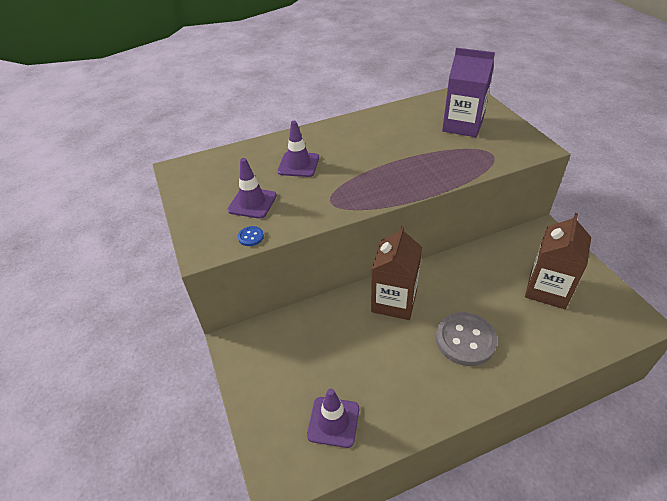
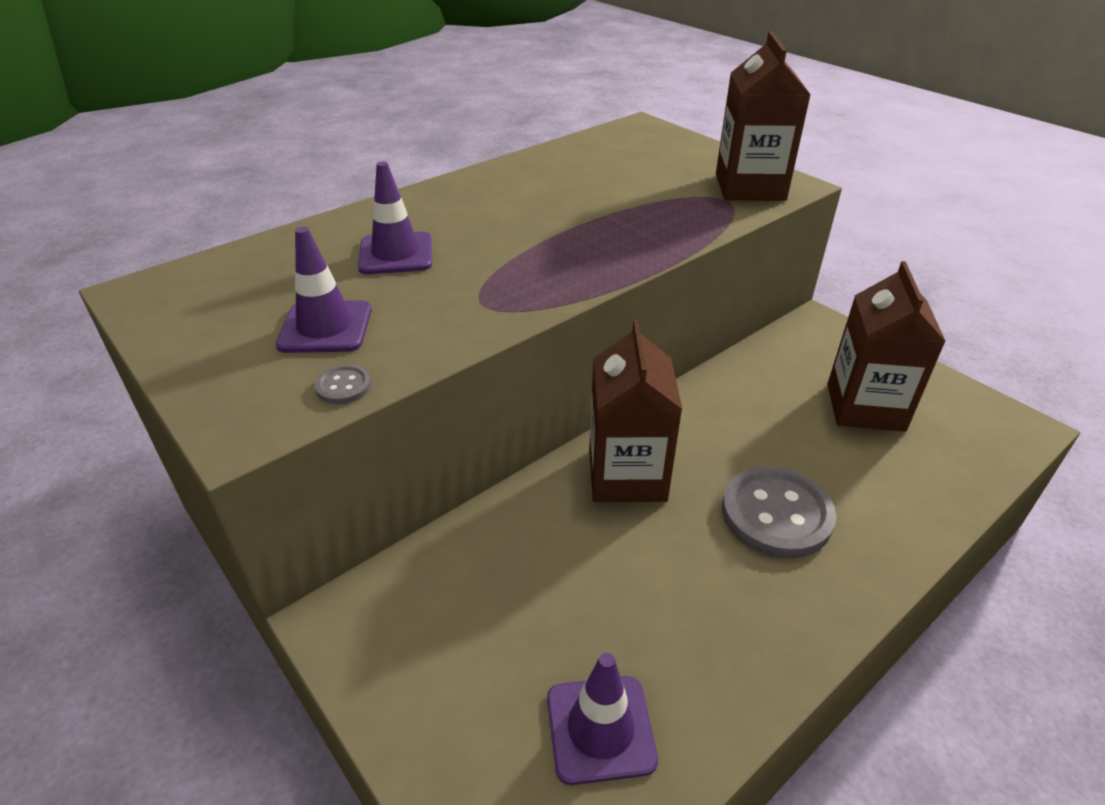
camera: 20 degrees left, 5 degrees down
(251, 237) = (343, 386): blue button -> grey button
(462, 125) = (658, 168): purple carton -> none
(511, 146) = (750, 187): none -> brown carton

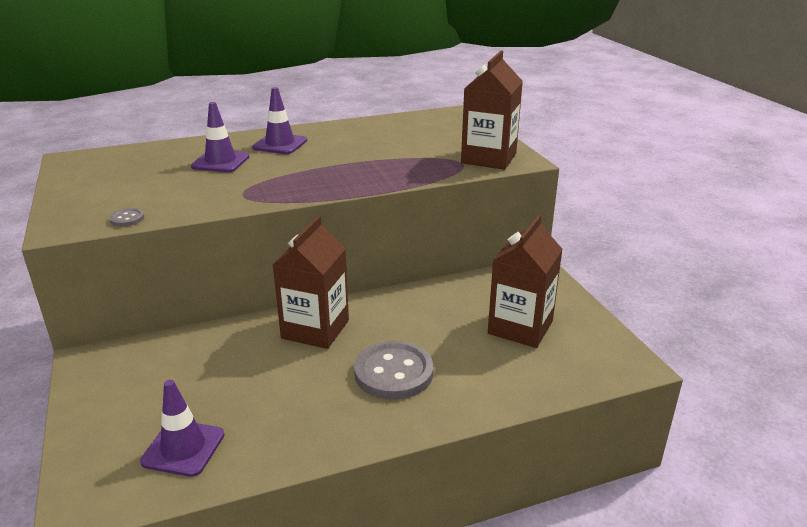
camera: 20 degrees right, 10 degrees down
(325, 327) = (145, 191): purple traffic cone -> purple traffic cone (280, 144)

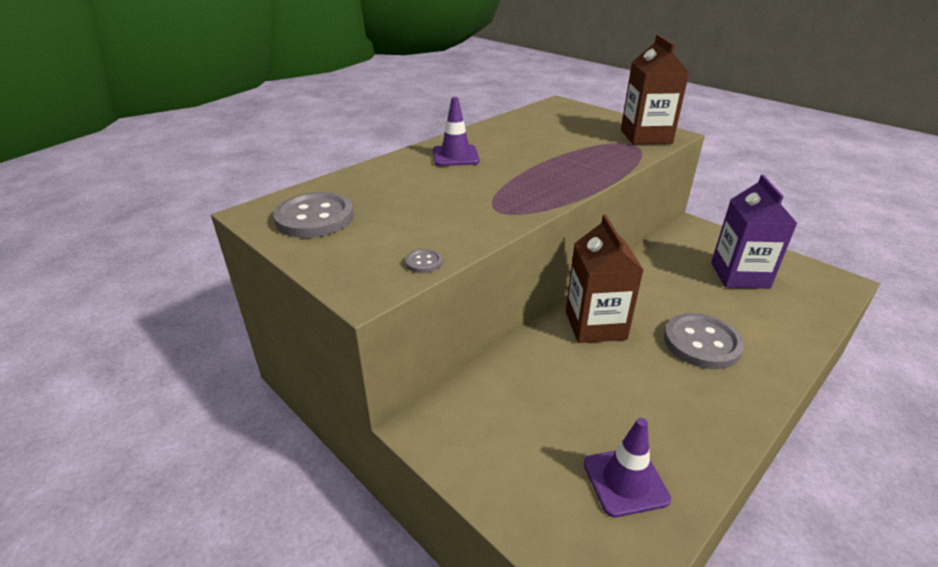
camera: 25 degrees left, 5 degrees up
(103, 171) = (315, 218): none -> grey button
(220, 162) = (426, 183): purple traffic cone -> none
(520, 327) = (739, 275): brown carton -> purple carton

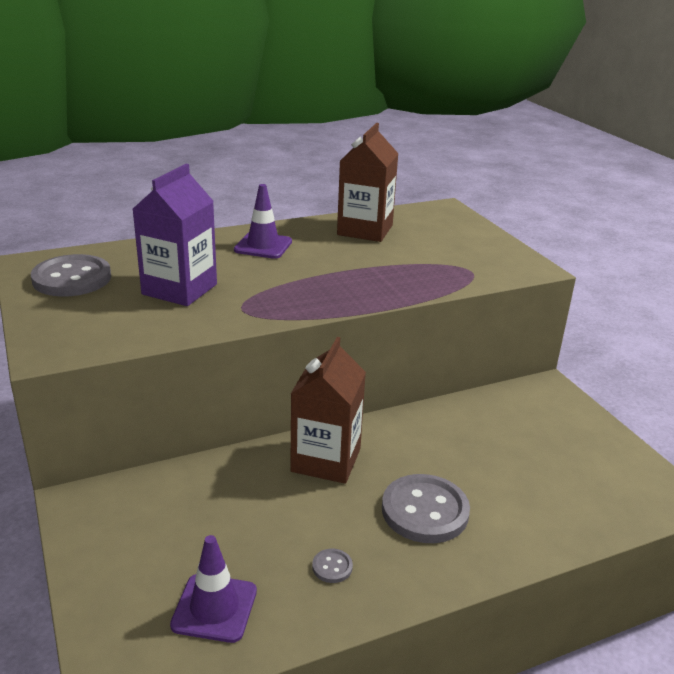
camera: 20 degrees right, 5 degrees down
(423, 262) = (121, 340): grey button -> grey button (332, 567)
(646, 136) = (498, 265): brown carton -> brown carton (365, 230)
(739, 275) = (547, 455): purple carton -> purple carton (179, 289)

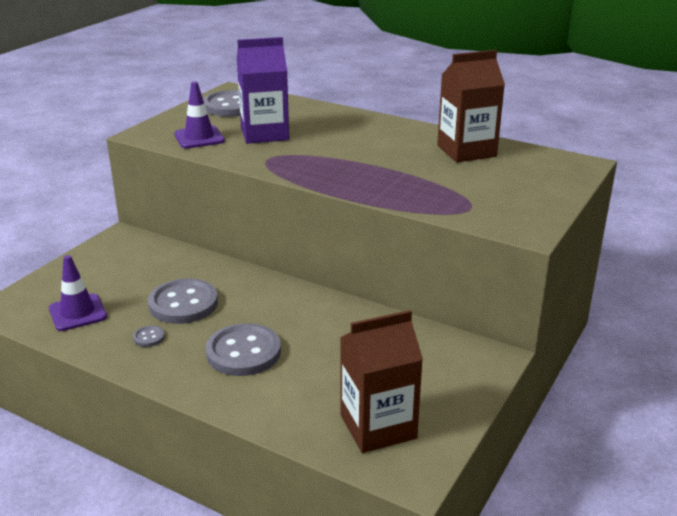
camera: 55 degrees right, 0 degrees up
(263, 246) = (370, 132): purple traffic cone -> purple traffic cone (199, 138)
(291, 514) = (183, 304): none -> grey button
(326, 460) = (253, 294): brown carton -> brown carton (378, 426)

